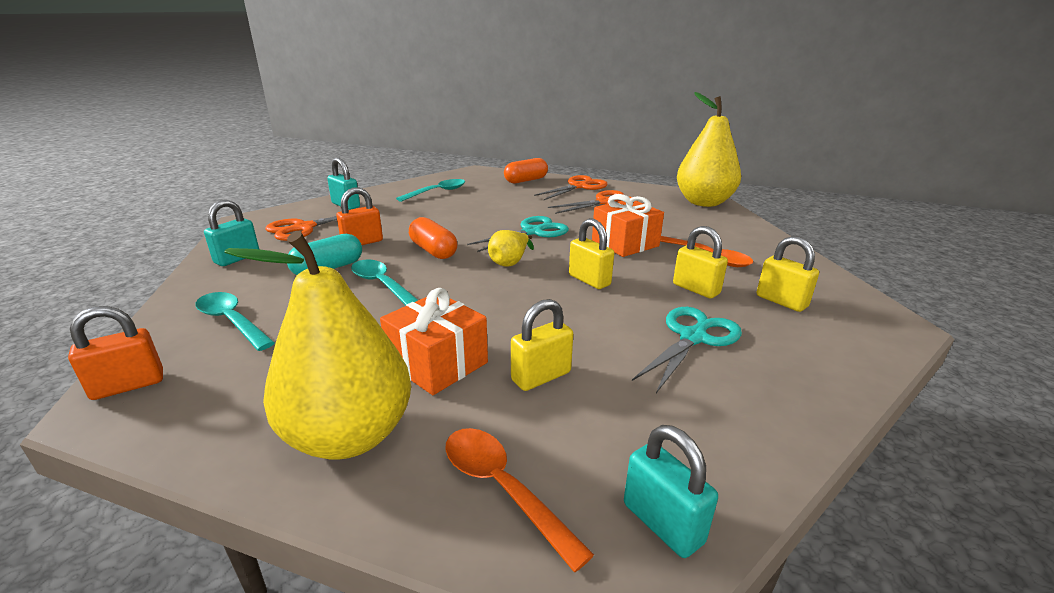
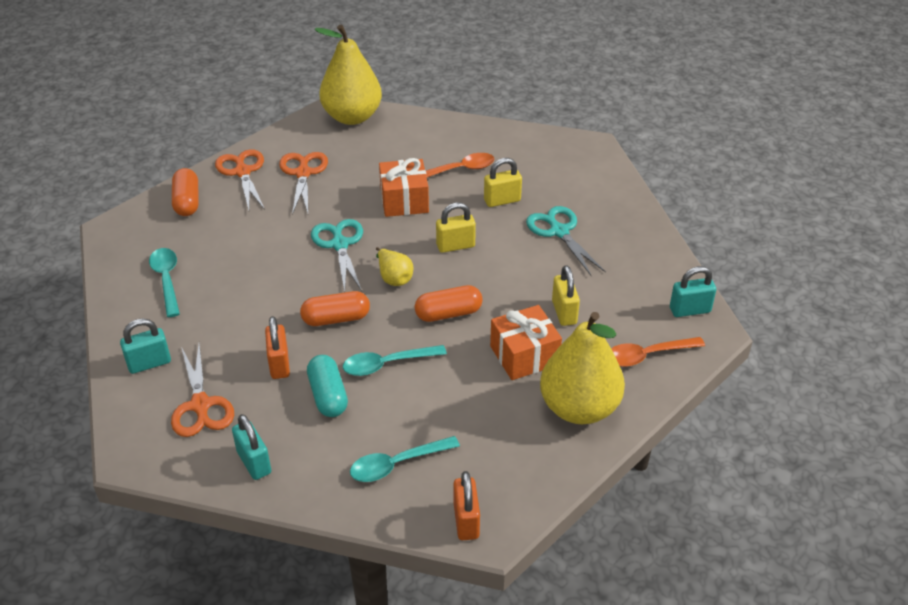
camera: 65 degrees left, 15 degrees up
(478, 299) = (448, 313): none -> orange capsule
(781, 301) = (541, 172): yellow padlock -> none

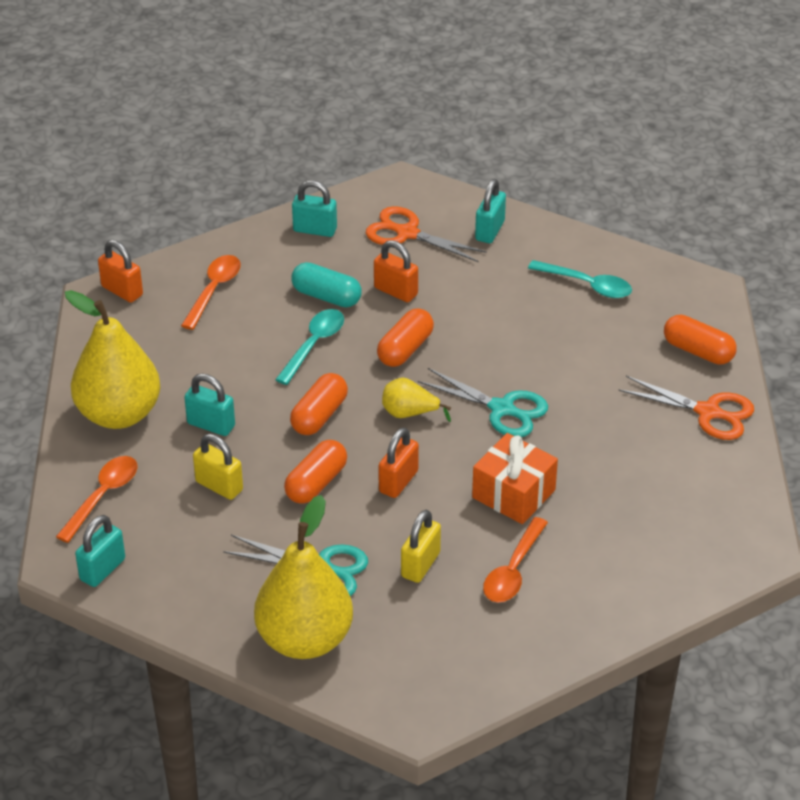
camera: 135 degrees right, 0 degrees up
(303, 173) = (653, 452): orange scissors -> none
(352, 117) = (724, 555): yellow pear -> yellow pear (305, 639)
(397, 464) = (214, 290): turquoise spoon -> orange spoon
(455, 246) = (398, 481): yellow padlock -> orange padlock
(503, 275) = (316, 483): none -> orange capsule
(524, 355) = (211, 425): orange gift -> turquoise padlock

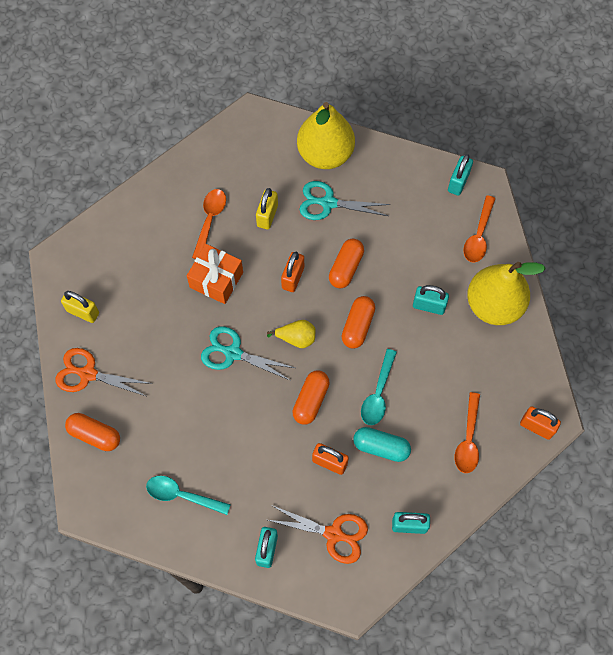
camera: 170 degrees right, 25 degrees up
(219, 486) = (407, 255): yellow padlock -> yellow padlock (83, 312)

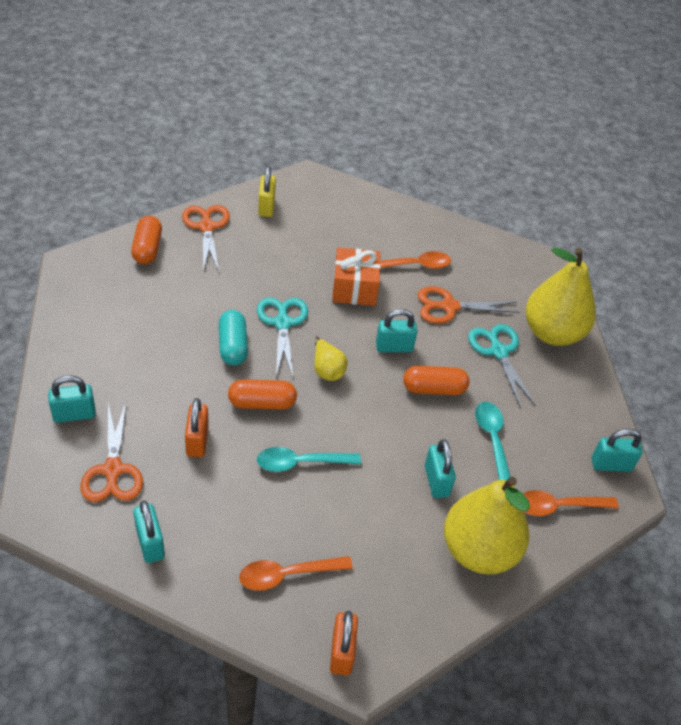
camera: 60 degrees right, 20 degrees down
(182, 495) = (110, 328): turquoise spoon -> turquoise spoon (492, 440)
(267, 216) = (449, 307): yellow padlock -> orange scissors
(293, 278) = (394, 347): orange padlock -> turquoise padlock
(358, 326) = (371, 420): orange capsule -> none
(381, 447) = (236, 485): turquoise capsule -> turquoise capsule (233, 346)

